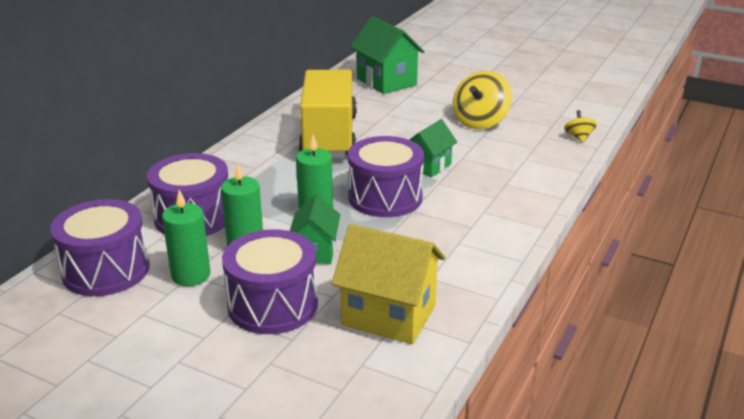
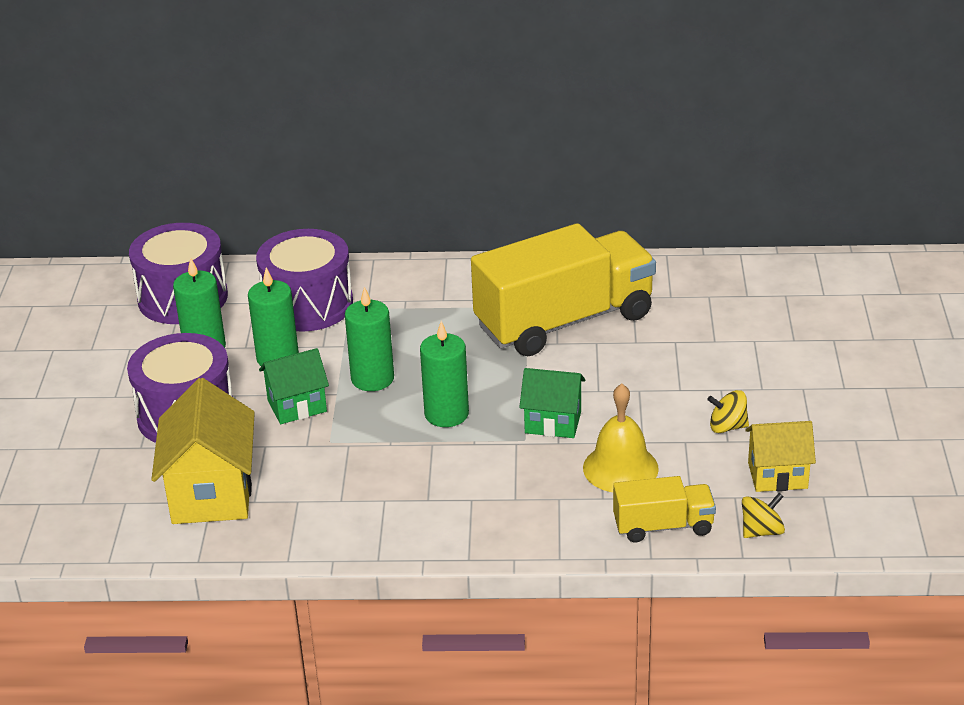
camera: 65 degrees right, 5 degrees up
(385, 197) = (446, 414): purple drum -> green candle
(386, 82) = (780, 307): green house -> none
(480, 122) = (727, 427): yellow spinning top -> yellow spinning top, size x0.51
(492, 158) = (620, 468): none -> yellow bell
(534, 121) = (777, 475): none -> yellow house
(555, 161) = (663, 526): none -> yellow truck

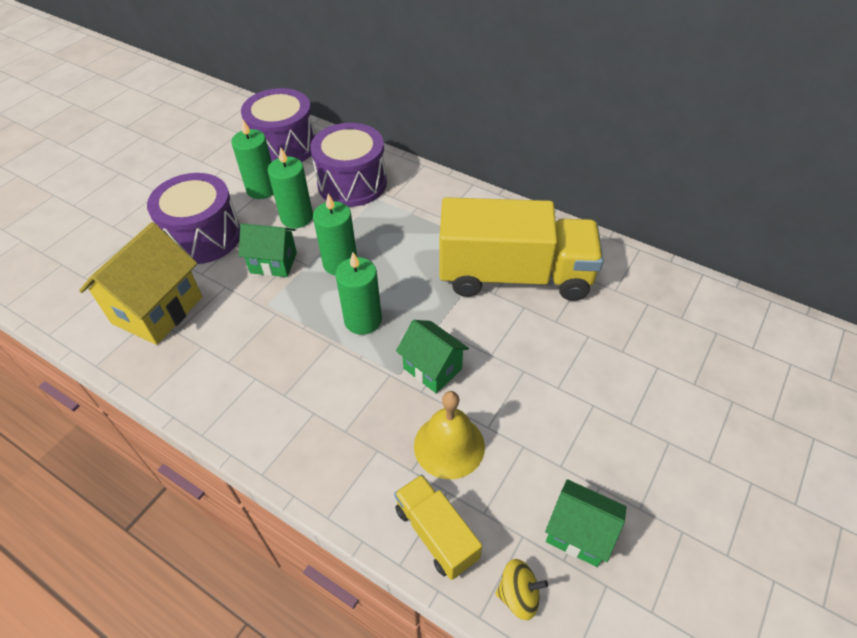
camera: 30 degrees right, 15 degrees up
(663, 526) = (436, 533): yellow truck -> yellow truck turned 150 degrees counterclockwise
(727, 427) = (571, 450): yellow spinning top -> none
(777, 475) = (579, 533): yellow house -> green house

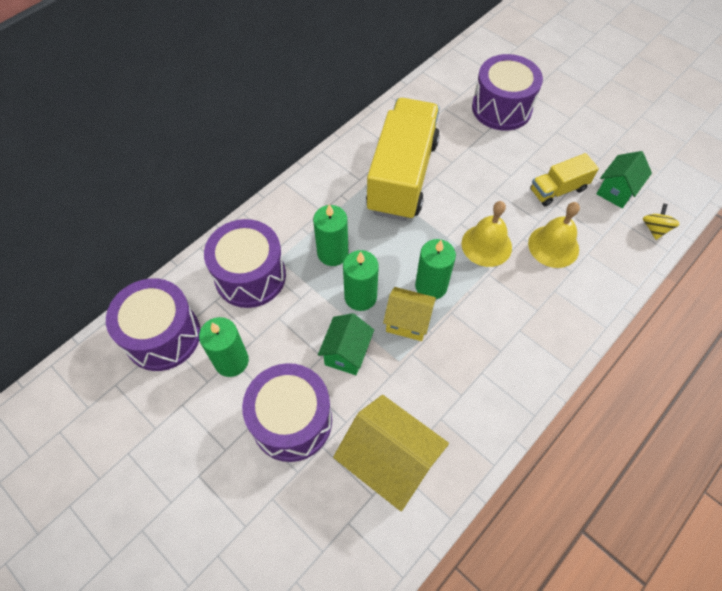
camera: 80 degrees left, 10 degrees up
(297, 217) = (287, 329): green candle -> green candle (332, 253)
(313, 305) = (407, 322): none -> yellow house
(432, 368) = (486, 245): green house -> yellow bell
(436, 533) = (617, 264): yellow truck -> yellow truck (558, 190)
(681, 368) = (501, 108): none -> purple drum

